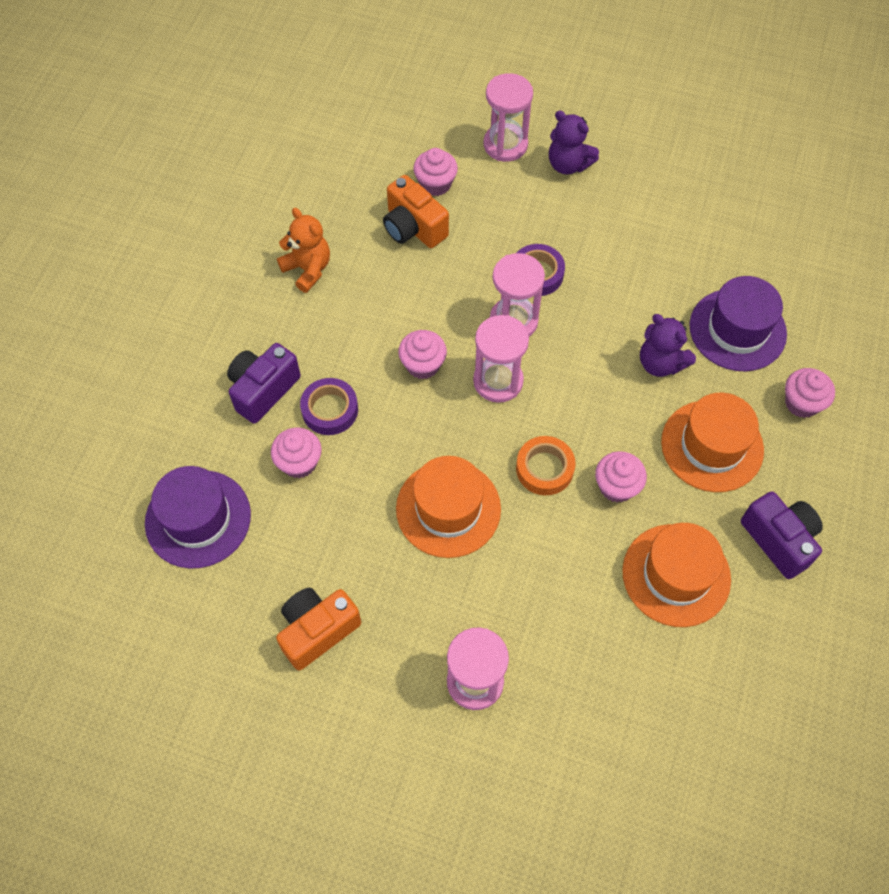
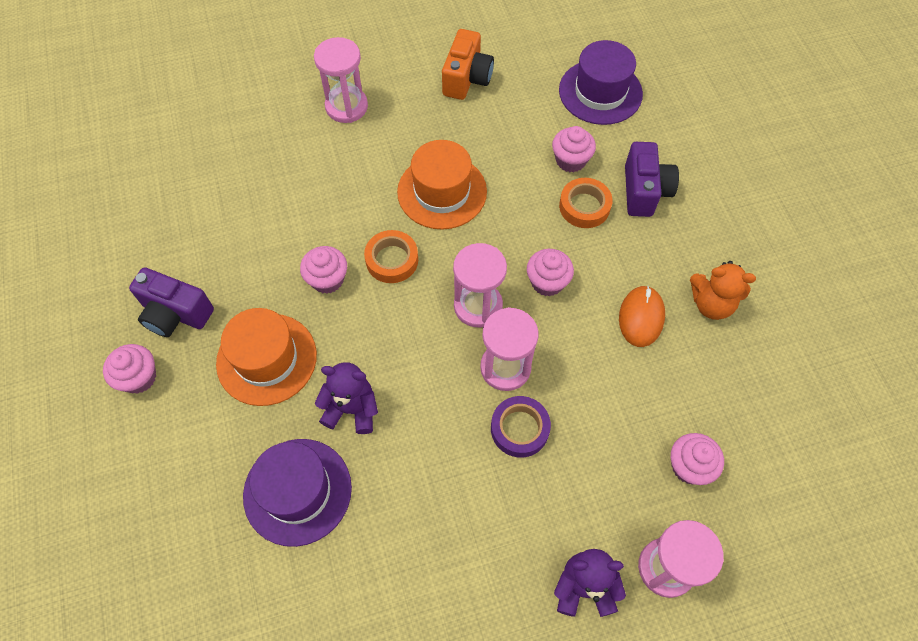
camera: 145 degrees right, 0 degrees up
(330, 410) = (584, 206): purple tape -> orange tape
(372, 292) = (641, 317): none -> orange mouse
(413, 228) = (665, 403): orange camera -> none
(676, 575) = (246, 242): orange hat -> none
(801, 403) = (203, 450): pink cupcake -> pink cupcake (139, 377)

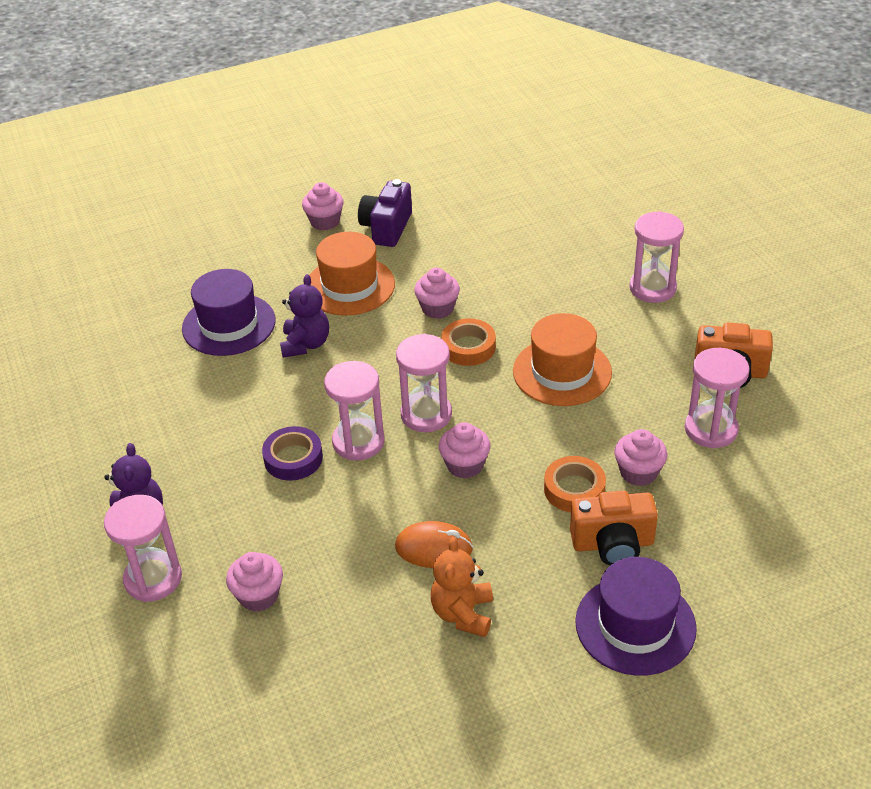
camera: 85 degrees right, 20 degrees down
(529, 105) = (711, 429): none -> pink hourglass
(600, 92) = (758, 493): purple hat -> purple hat (635, 625)
(644, 191) = (613, 544): purple camera -> orange camera

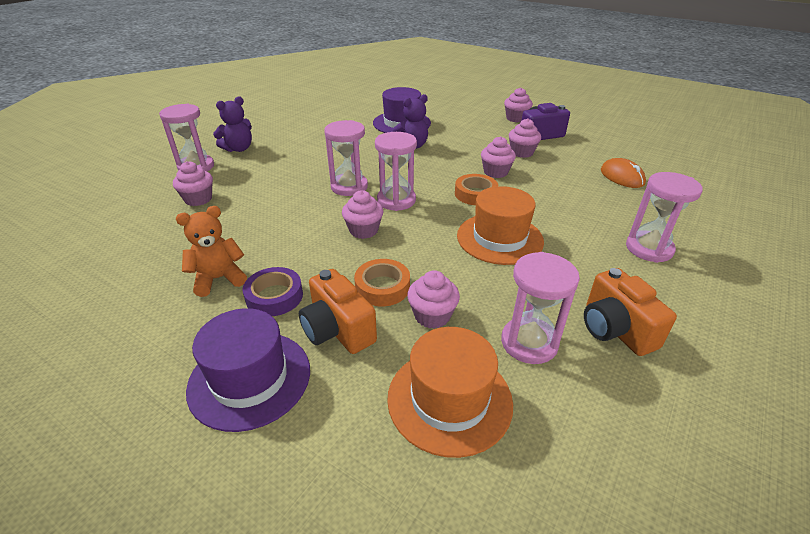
camera: 55 degrees right, 5 degrees down
(293, 458) = (317, 172): purple tape -> purple tape (274, 296)
(349, 286) = (475, 141): orange hat -> orange hat (449, 399)
(414, 265) = (522, 152): none -> pink cupcake
(434, 548) = (275, 245): orange mouse -> orange mouse (622, 177)

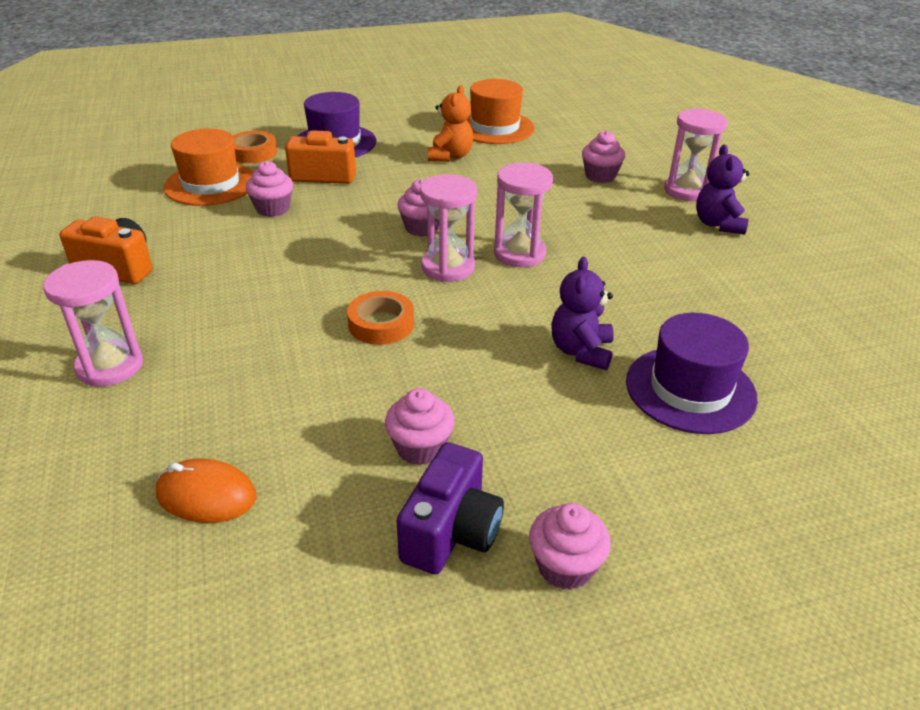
camera: 130 degrees right, 0 degrees up
(274, 296) = (395, 167): purple tape -> none
(382, 287) = (334, 205): orange tape -> orange tape (253, 152)
(495, 172) = (404, 375): pink cupcake -> none
(499, 238) = (289, 288): orange hat -> orange hat (494, 128)
(529, 343) = (184, 228): pink hourglass -> none

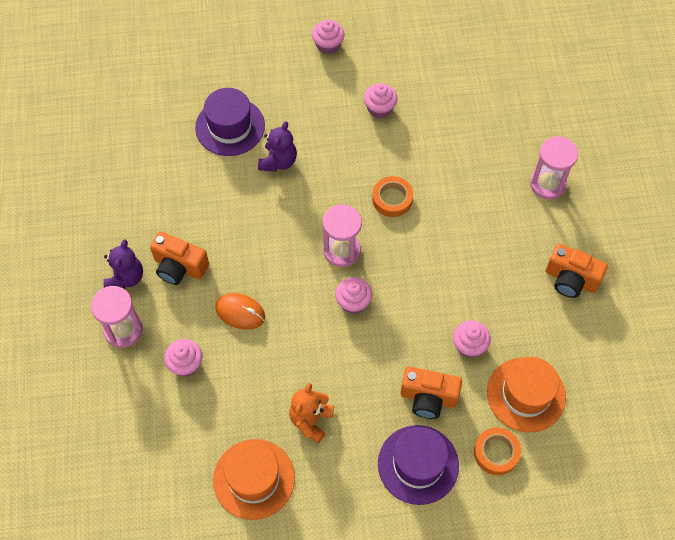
camera: 170 degrees left, 25 degrees up
(206, 495) = (479, 96): orange mouse -> orange mouse (240, 312)
(451, 532) = (372, 65): purple camera -> none
(519, 254) = (288, 260): pink hourglass -> none
(658, 237) = (179, 267): none -> orange camera

